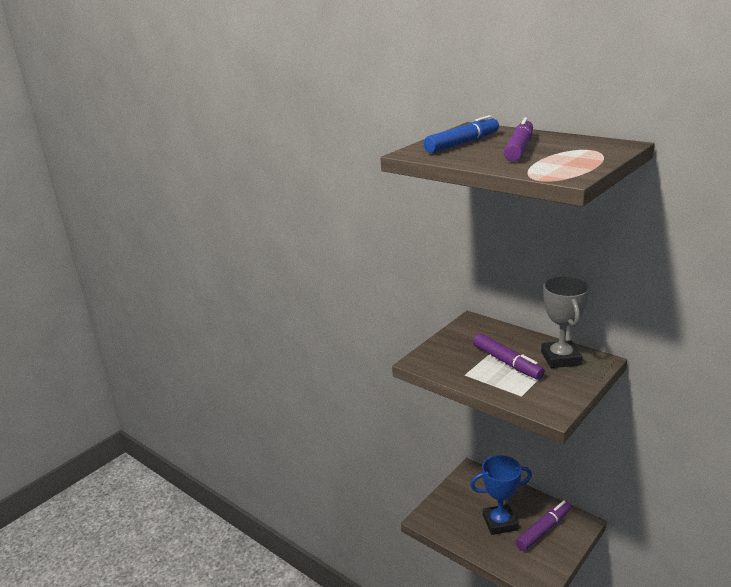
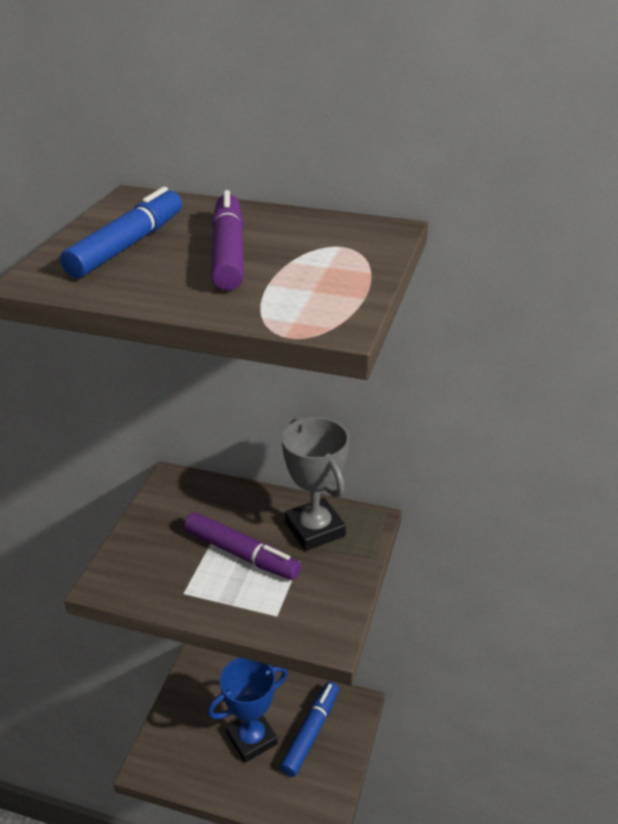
camera: 25 degrees left, 10 degrees up
(544, 530) = (311, 732): purple marker -> blue marker

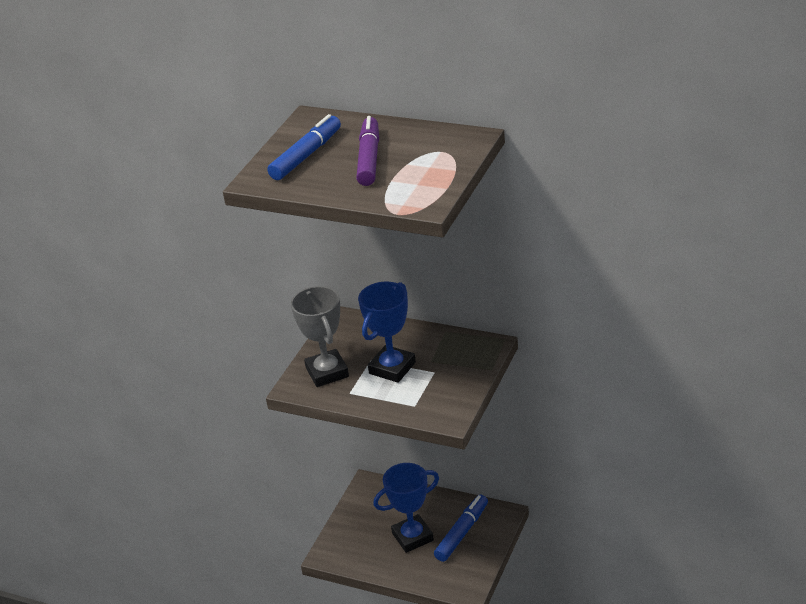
camera: 10 degrees right, 0 degrees up
(241, 554) = (392, 368): purple marker -> blue trophy
(315, 529) = (448, 351): grey trophy -> grey trophy (327, 372)

